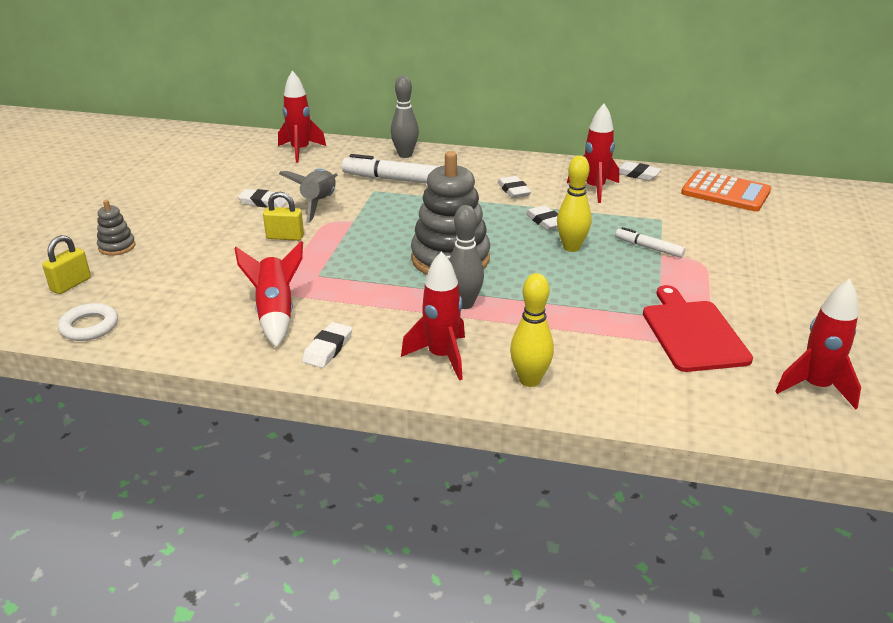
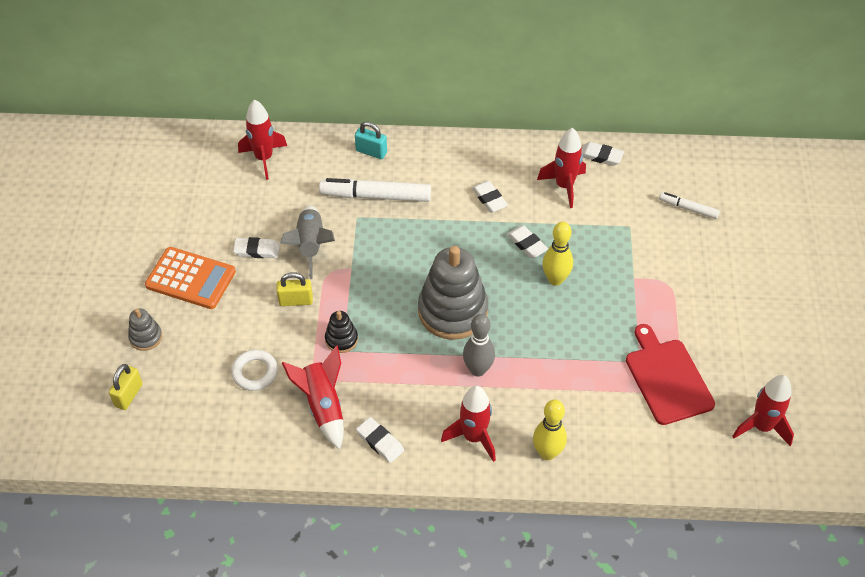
camera: 10 degrees left, 20 degrees up
(89, 326) = (171, 446): white ring -> white ring (255, 372)
(320, 267) = (341, 339): none -> black stacking toy
(328, 348) = (380, 442): white eraser -> white eraser turned 60 degrees counterclockwise
(405, 155) = (371, 152): grey bowling pin -> turquoise padlock
(649, 248) = (622, 270): white marker -> white marker (688, 208)
(725, 192) = (684, 175): orange calculator -> orange calculator (191, 278)

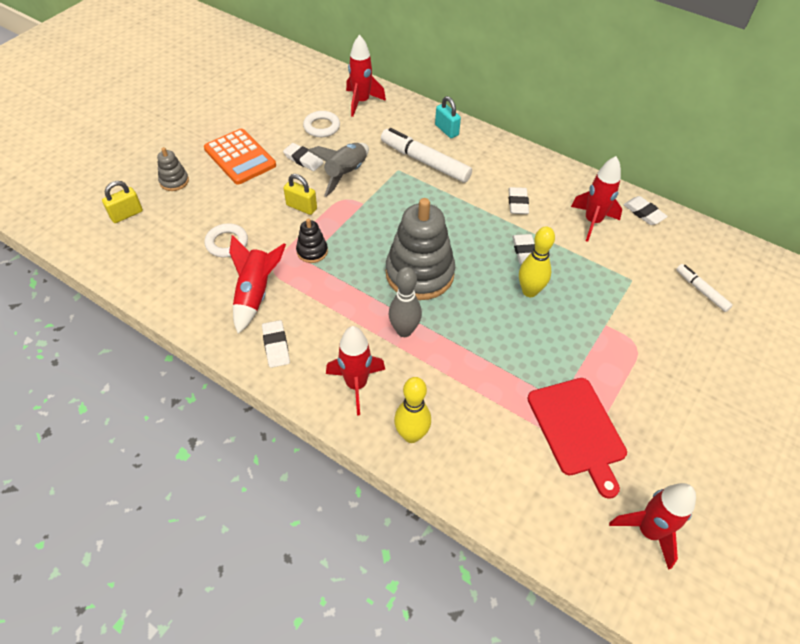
camera: 30 degrees right, 0 degrees up
(246, 206) = (322, 127): none -> white ring
(667, 378) = (577, 430): red cutting board -> red cutting board turned 150 degrees clockwise

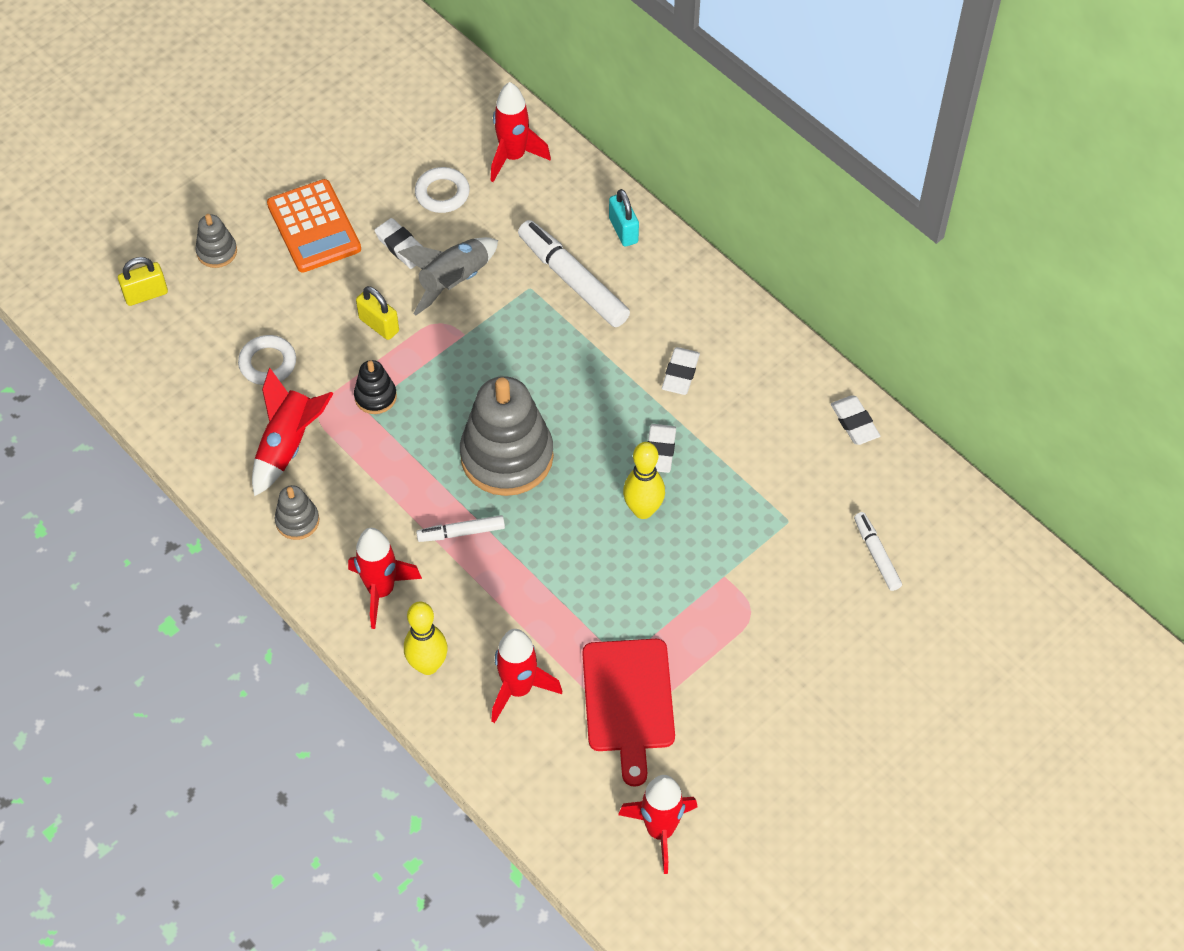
camera: 15 degrees right, 5 degrees up
(276, 346) = (297, 521): white eraser -> grey stacking toy
(404, 331) = (461, 532): grey bowling pin -> white marker
(592, 222) = (774, 423): red rocket -> red rocket (518, 689)

